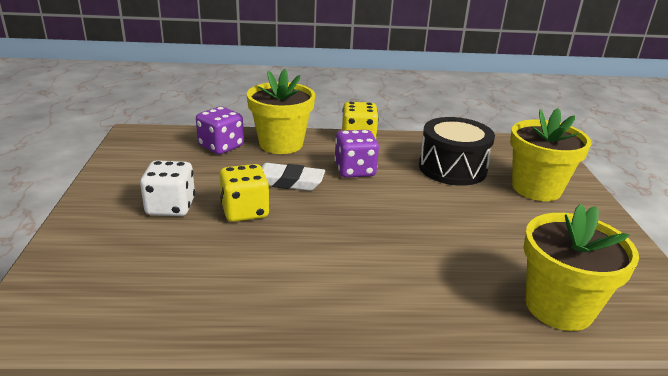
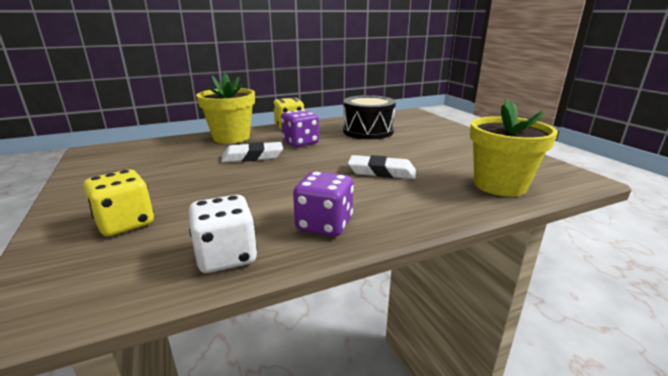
camera: 20 degrees left, 5 degrees down
(170, 207) = (157, 189): white dice -> white dice (226, 256)
(221, 146) = (180, 146): purple dice -> purple dice (324, 224)
(245, 211) = (228, 179): yellow dice -> yellow dice (125, 223)
(421, 244) = (381, 172): none -> white eraser
(536, 188) = (429, 132): yellow flower pot -> none

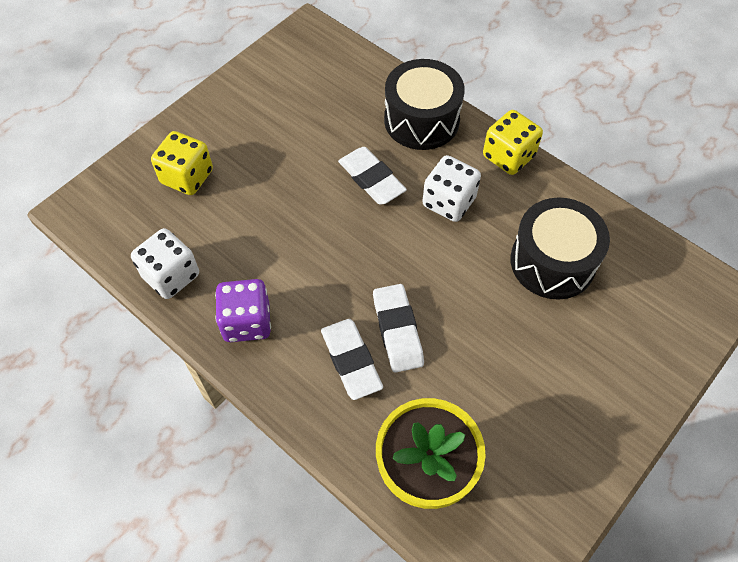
camera: 65 degrees right, 35 degrees up
(231, 137) = (421, 120): yellow flower pot -> black drum
(300, 142) = (449, 202): purple dice -> white dice
(396, 190) = (351, 361): none -> white eraser

